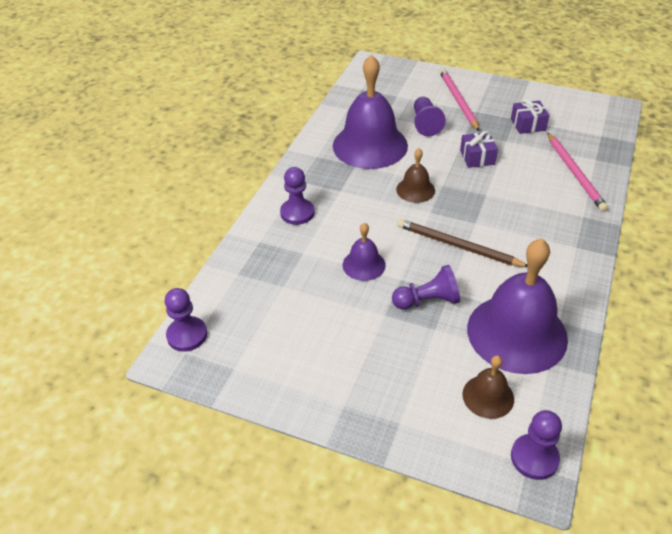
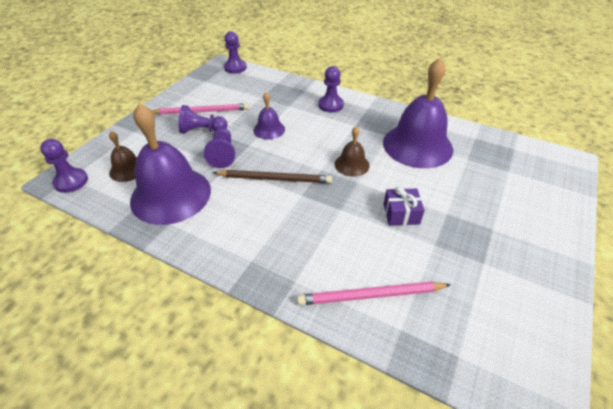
camera: 95 degrees right, 0 degrees up
(425, 124) = (458, 184): purple pawn -> purple pawn (202, 131)
(458, 101) = (511, 217): pink pencil -> pink pencil (202, 111)
(458, 246) = (275, 179): brown pencil -> brown pencil turned 60 degrees clockwise
(528, 124) = (472, 273): purple gift -> none

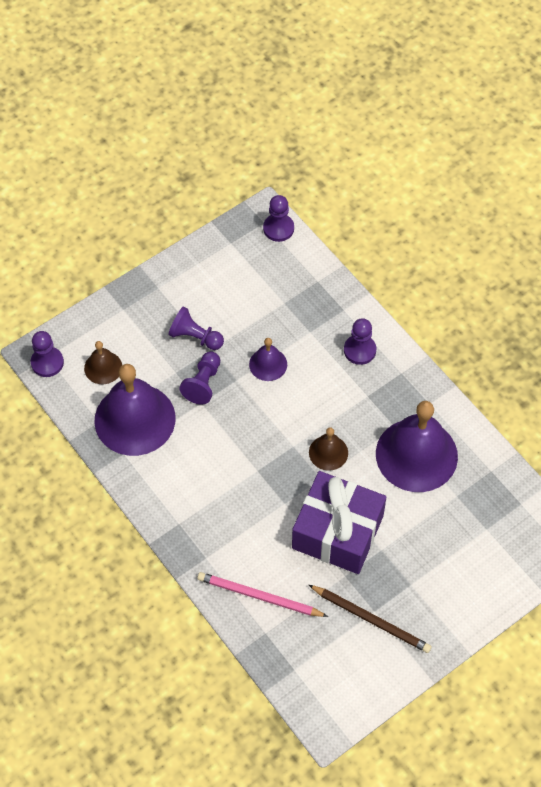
camera: 25 degrees right, 15 degrees up
(202, 111) = (206, 303): pink pencil -> none
(275, 179) = (241, 439): brown pencil -> brown pencil (371, 620)
(401, 213) = (337, 532): purple gift -> purple gift, size x2.27

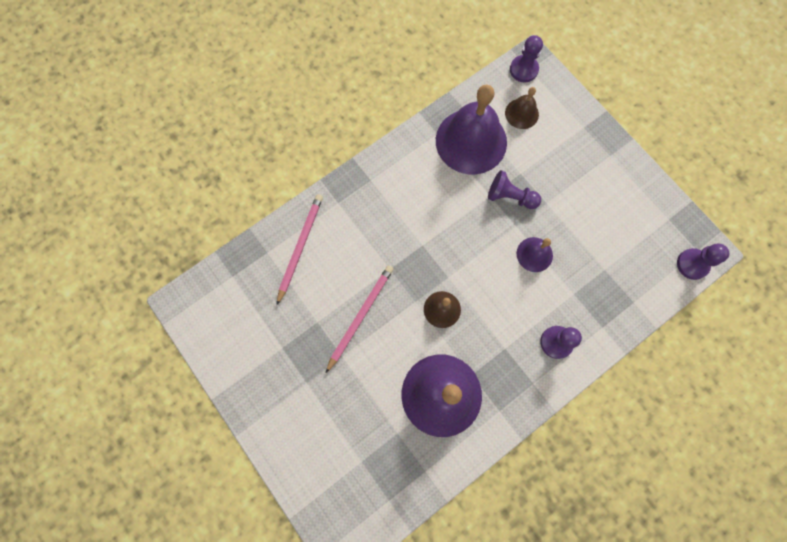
camera: 90 degrees right, 15 degrees up
(195, 337) = (559, 189): purple pawn -> none
(337, 532) = (360, 316): purple gift -> pink pencil
(371, 620) = (273, 345): brown pencil -> none

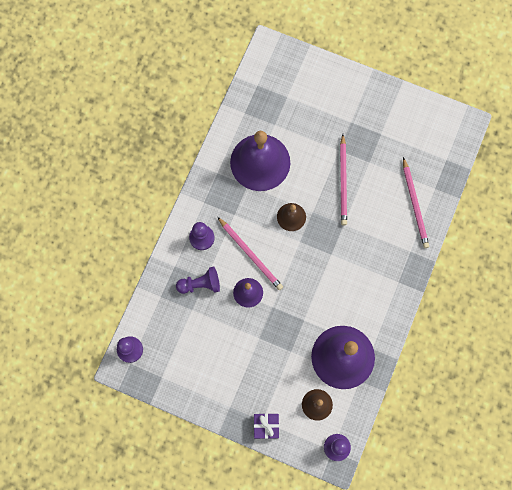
camera: 150 degrees right, 0 degrees up
(510, 197) = (288, 327): purple pawn -> purple pawn (200, 284)
(510, 292) = (250, 254): none -> pink pencil
(582, 120) = (266, 426): none -> purple gift

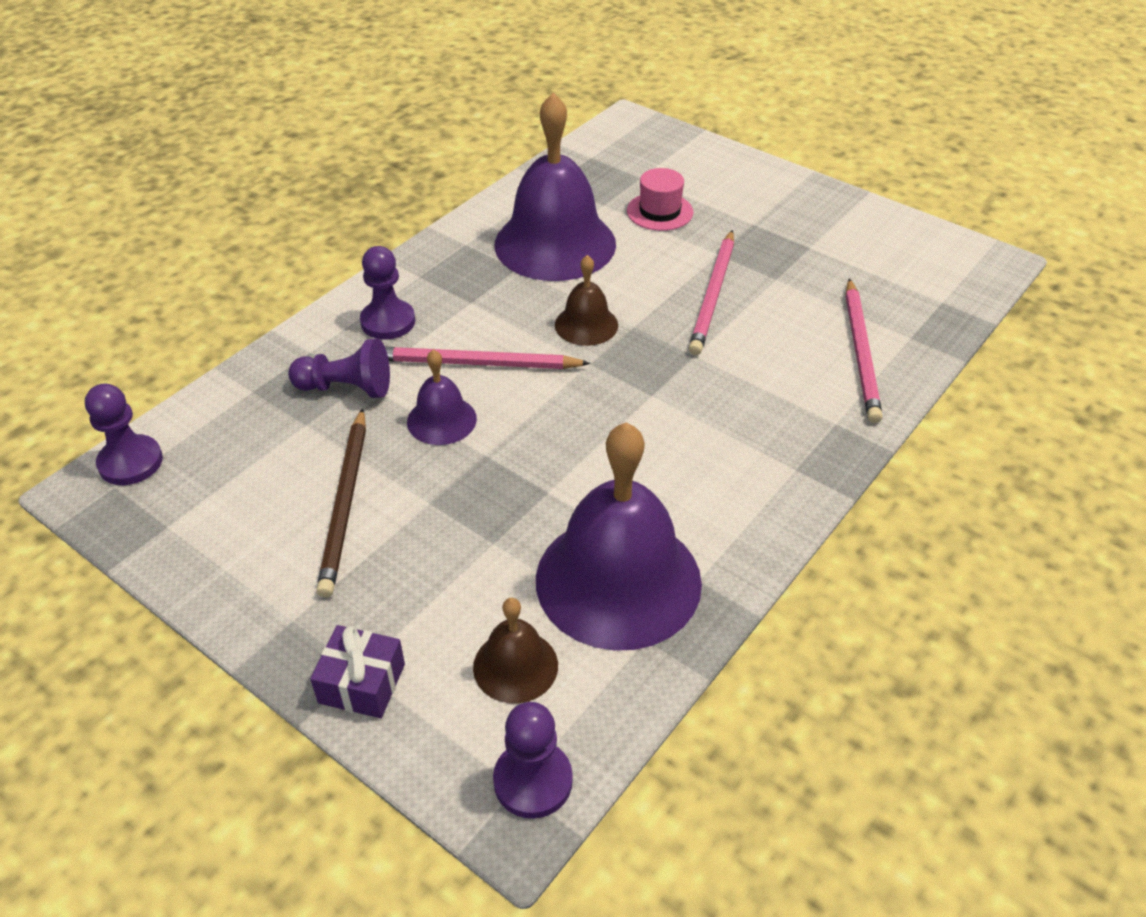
camera: 15 degrees right, 30 degrees down
(226, 348) = (345, 504): none -> brown pencil
(250, 254) = (476, 363): pink pencil -> pink pencil turned 120 degrees clockwise
(304, 124) = (660, 211): none -> pink hat

